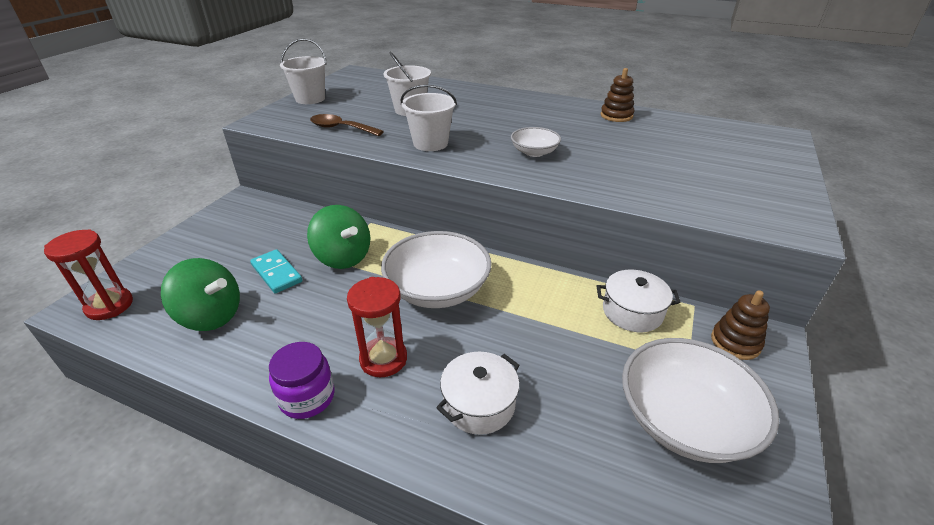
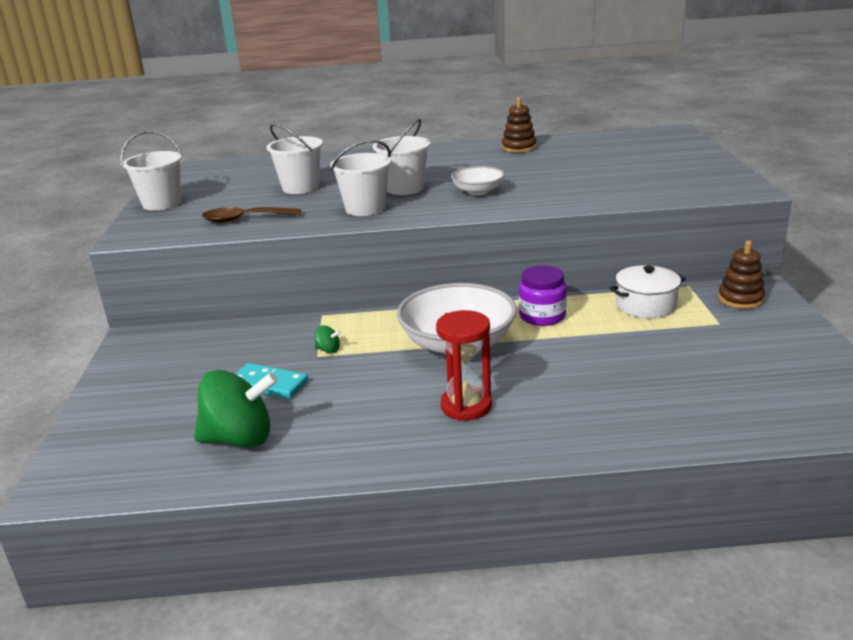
camera: 25 degrees left, 10 degrees down
(109, 306) = (96, 473): red hourglass -> none
(307, 397) = (426, 455): purple jar -> purple jar (542, 316)
(343, 257) = (328, 350): green spinning top -> green spinning top, size x0.40
(479, 404) = (585, 403): white pot -> none
(480, 132) = (404, 188): none -> white bucket
(684, 420) = (747, 356): white bowl -> none

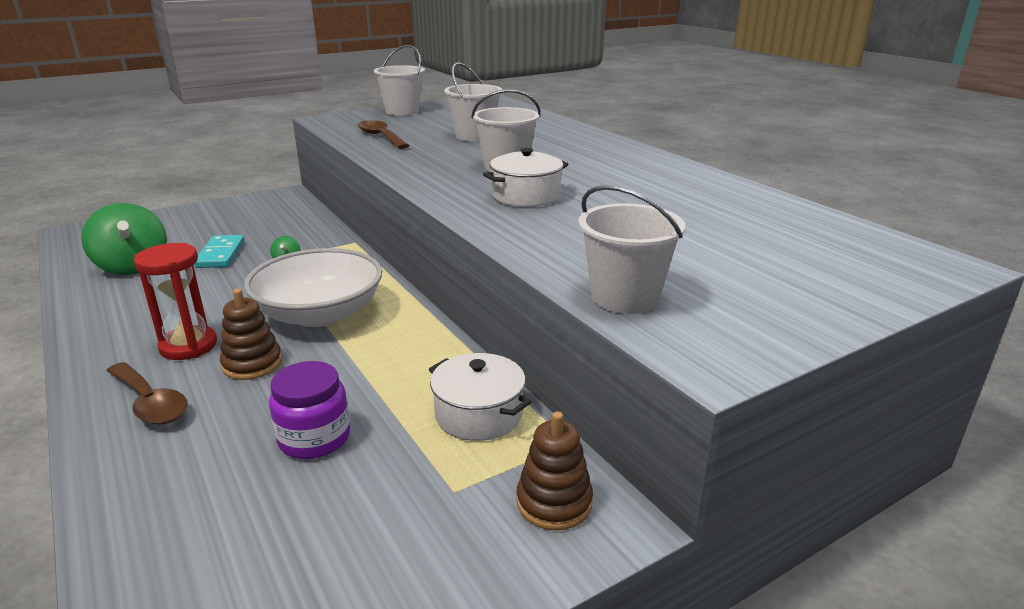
camera: 60 degrees right, 0 degrees up
(365, 208) = (435, 165): white bucket -> white bucket (625, 297)
(478, 191) = (526, 196): white bowl -> white pot
(519, 147) = (710, 188): brown stacking toy -> brown stacking toy (252, 364)
(542, 316) = (405, 347): purple jar -> purple jar (314, 438)
(553, 425) = (150, 403): none -> brown spoon

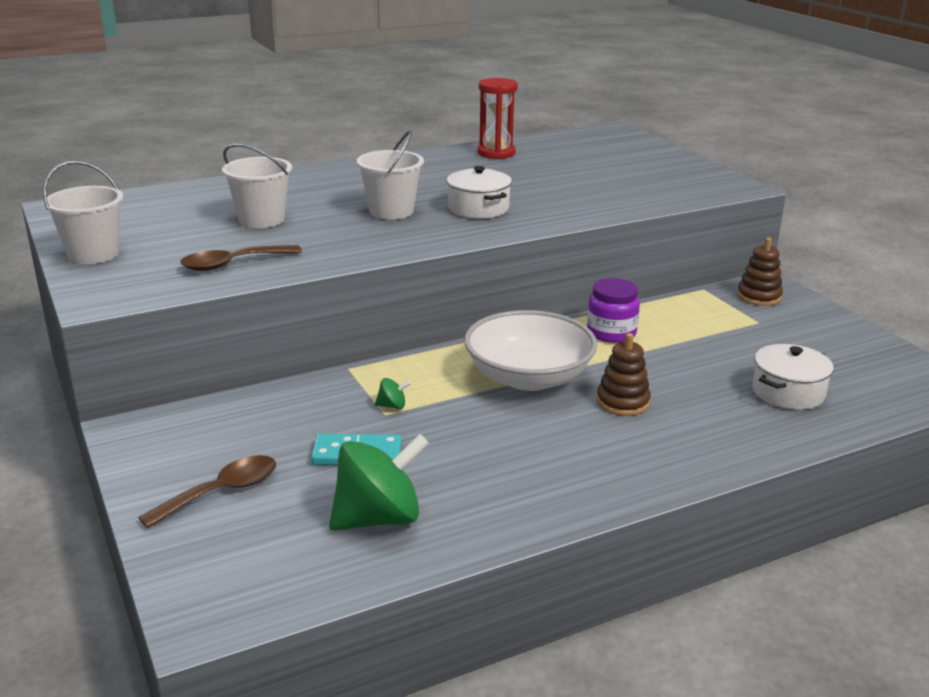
camera: 85 degrees left, 0 degrees up
(150, 403) = (690, 442): brown spoon -> brown spoon (222, 492)
(188, 346) = (592, 439): red hourglass -> red hourglass (496, 153)
(314, 438) = (720, 367): purple jar -> purple jar (611, 333)
(478, 414) = (679, 313): white pot -> white pot (788, 392)
(625, 297) = (671, 196): white bucket -> none

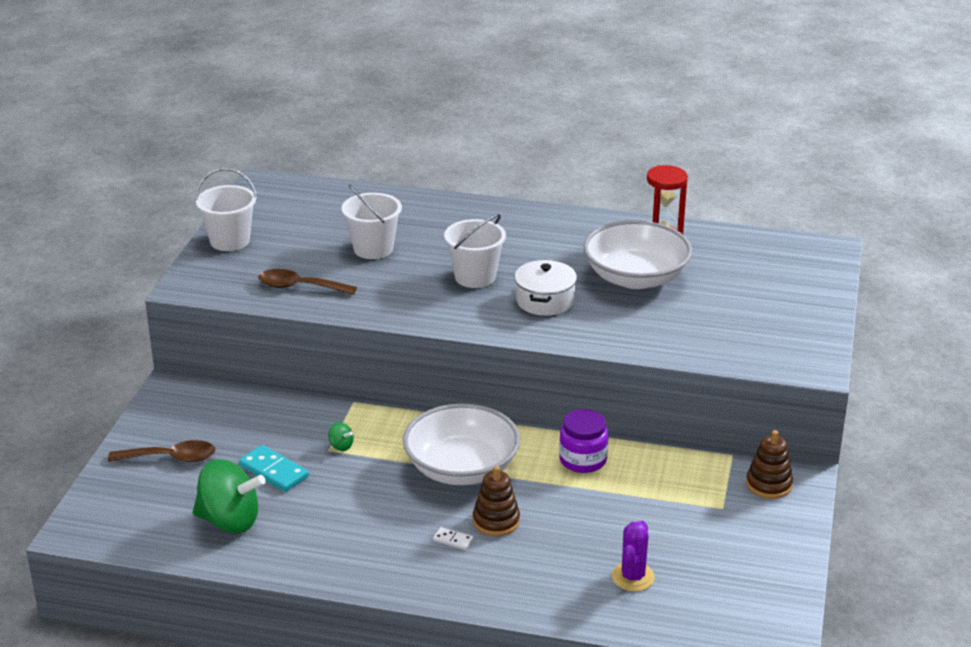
camera: 40 degrees right, 5 degrees up
(520, 177) = (635, 277): none -> white bowl
(613, 432) = (453, 540): none -> white domino
(788, 392) = (633, 577): white pot -> purple cactus

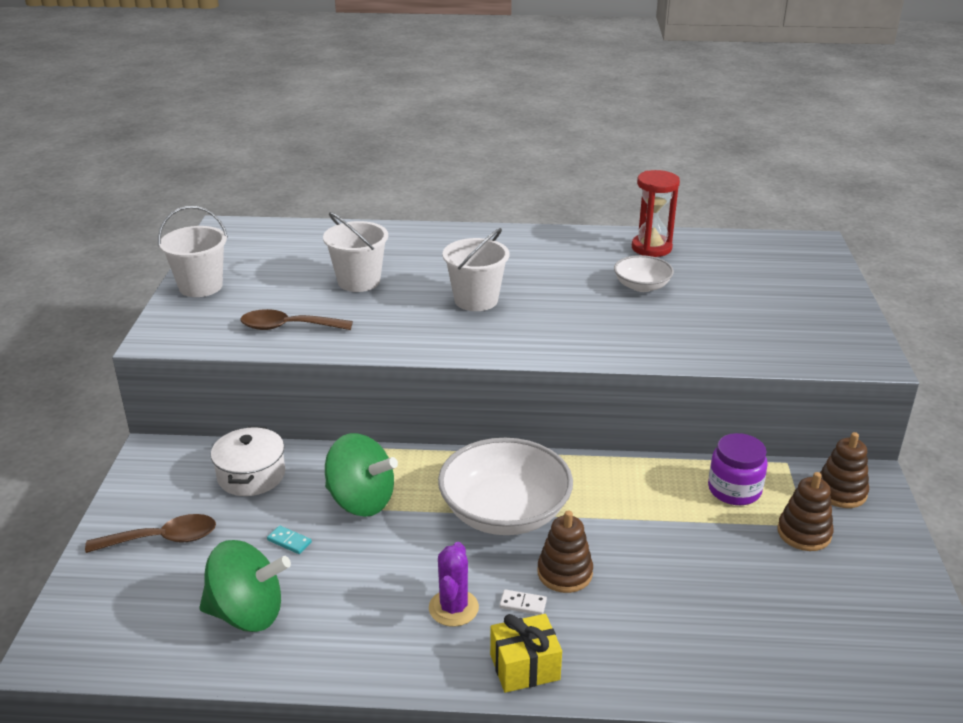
camera: 10 degrees left, 0 degrees up
(274, 471) = (289, 541): turquoise domino -> turquoise domino, size x0.52
(341, 446) = (361, 501): green spinning top -> green spinning top, size x2.48
(439, 584) = (524, 667): none -> yellow gift
(545, 301) = (558, 317): white pot -> white pot (251, 475)
(583, 460) = (633, 486): purple jar -> purple jar (734, 490)
(633, 577) = (747, 625): purple cactus -> purple cactus (453, 608)
(635, 277) = (642, 286): white bowl -> white bowl, size x0.52
(717, 514) = (804, 533): none -> brown stacking toy

